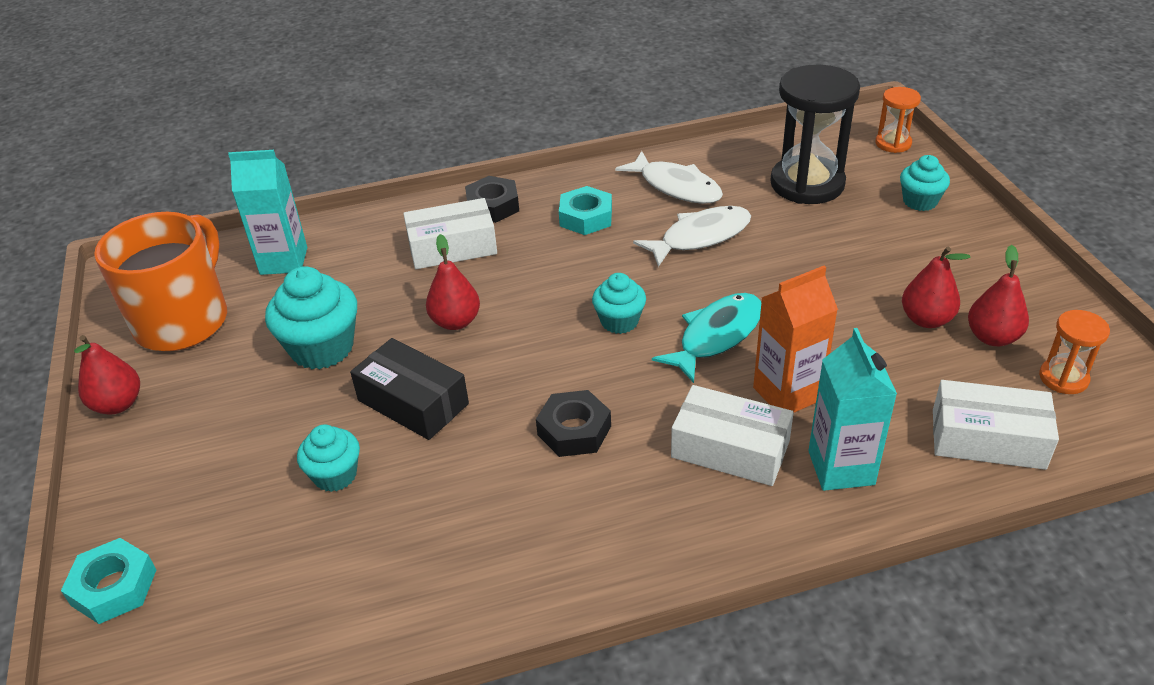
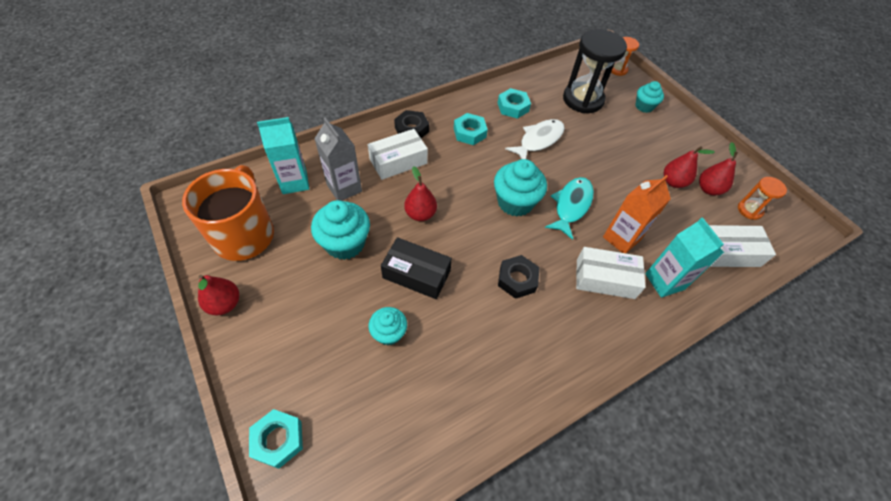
camera: 20 degrees left, 15 degrees up
(353, 275) = (344, 188): none -> grey carton
(619, 321) = (515, 202): turquoise cupcake -> turquoise cupcake, size x1.65
(676, 186) = (513, 107): white fish -> turquoise nut

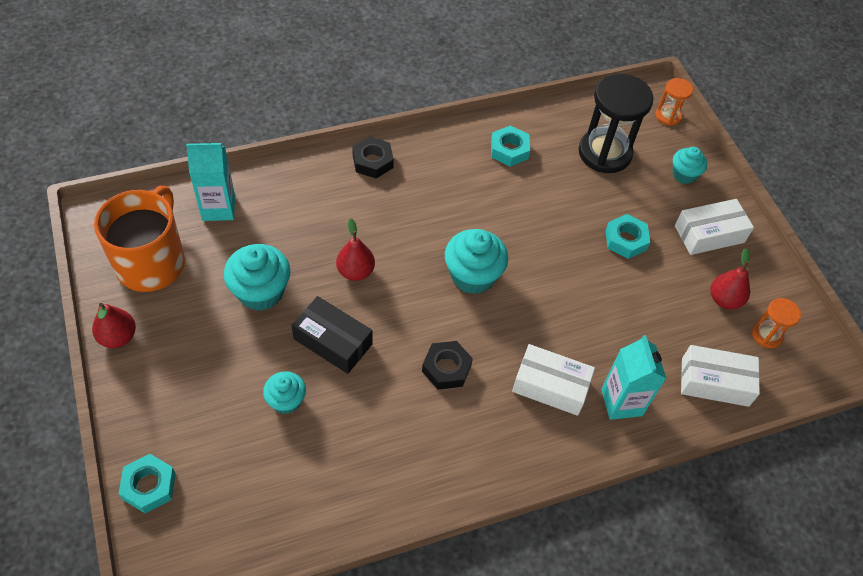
camera: 10 degrees right, 0 degrees up
(344, 188) = (274, 225): grey carton -> none
(398, 161) = (346, 201): white box -> white box (709, 234)
(469, 133) = (443, 177): turquoise nut -> turquoise nut (625, 240)
(538, 140) = (528, 200): white fish -> none
(571, 206) = (540, 291): turquoise fish -> none
(621, 238) = (588, 342): orange carton -> none
(673, 182) = (682, 283): red pear -> none

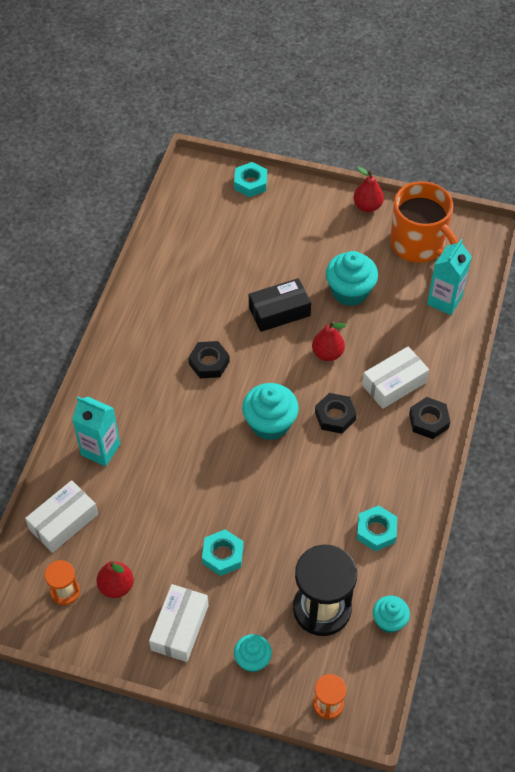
camera: 130 degrees right, 0 degrees up
(286, 401) = (254, 267): turquoise cupcake -> turquoise cupcake (389, 621)
(423, 230) = (335, 416): none -> black nut
(550, 386) = (147, 415): white box -> white box (394, 384)

